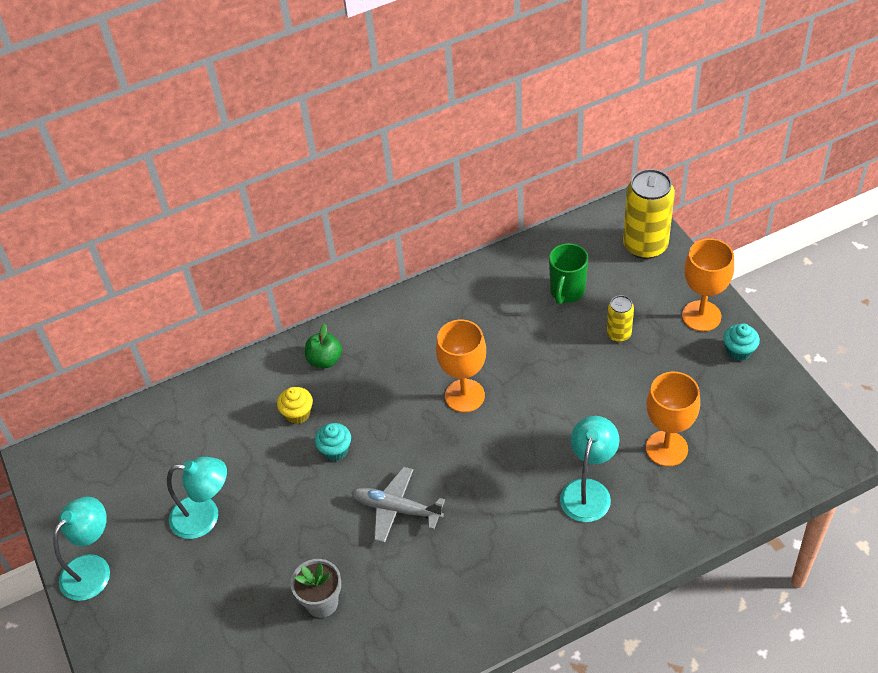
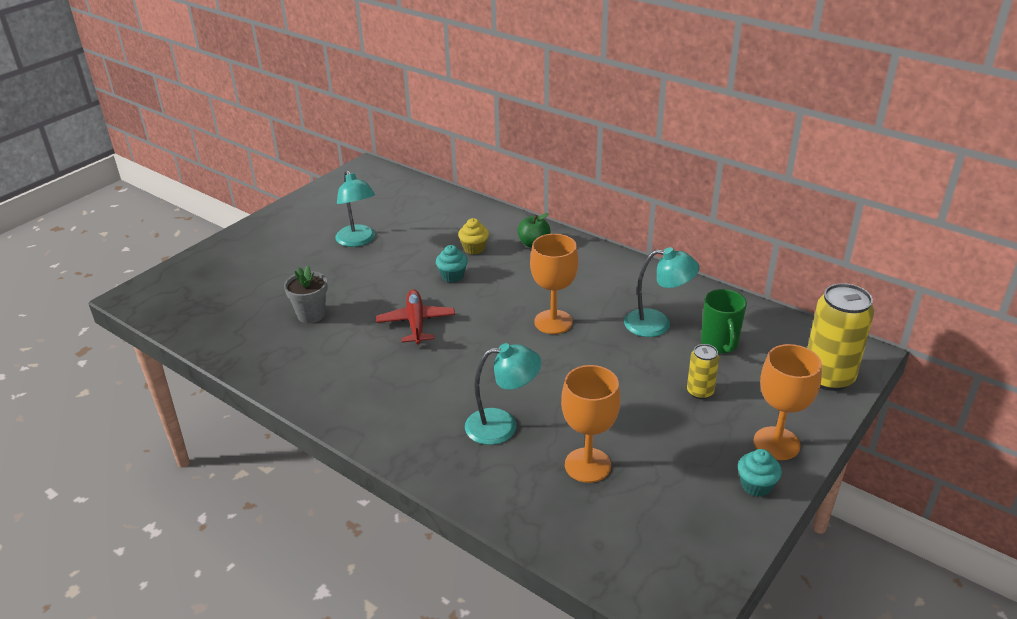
camera: 60 degrees right, 15 degrees down
(93, 568) = (293, 213): turquoise lamp -> turquoise lamp (657, 324)
(397, 509) = (416, 323): grey plane -> red plane
(567, 292) = (719, 344): green mug -> green mug turned 90 degrees counterclockwise

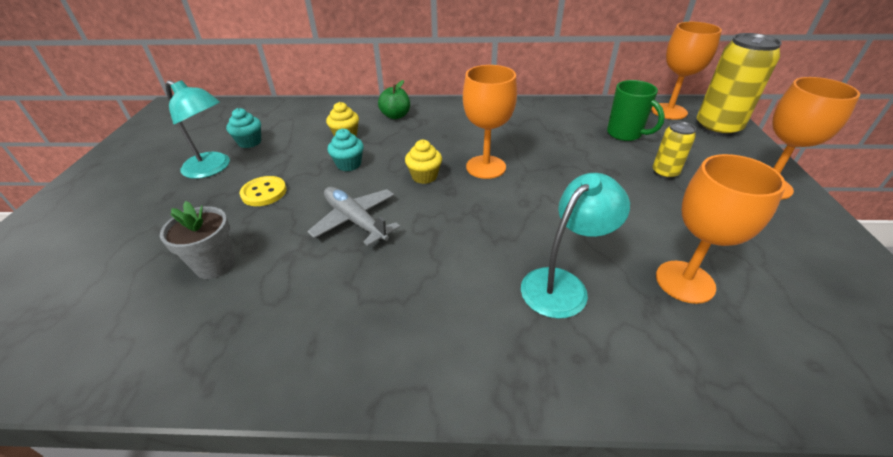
camera: 35 degrees left, 5 degrees up
(376, 275) = (264, 192): none -> yellow button
(416, 323) = (356, 221): red plane -> grey plane
(497, 309) = (424, 176): none -> yellow cupcake
(657, 324) = (565, 137): turquoise lamp -> none
(756, 485) = (811, 226): turquoise cupcake -> turquoise cupcake (249, 142)
(805, 341) = (669, 111): none -> orange goblet

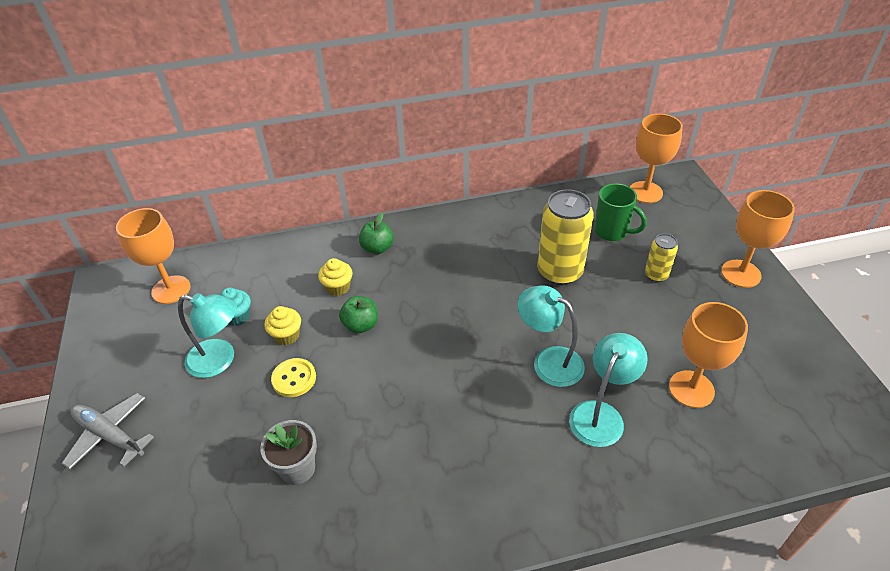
camera: 15 degrees left, 5 degrees up
(349, 164) = (361, 325): turquoise cupcake -> green apple
(356, 221) = (402, 391): grey plane -> grey plane (110, 435)
(424, 176) = (442, 325): yellow cupcake -> yellow cupcake (287, 335)
(486, 167) = (496, 301): orange goblet -> orange goblet (171, 290)
(520, 224) = (549, 361): none -> turquoise lamp
(717, 127) = (692, 207): yellow can -> yellow can (559, 272)

